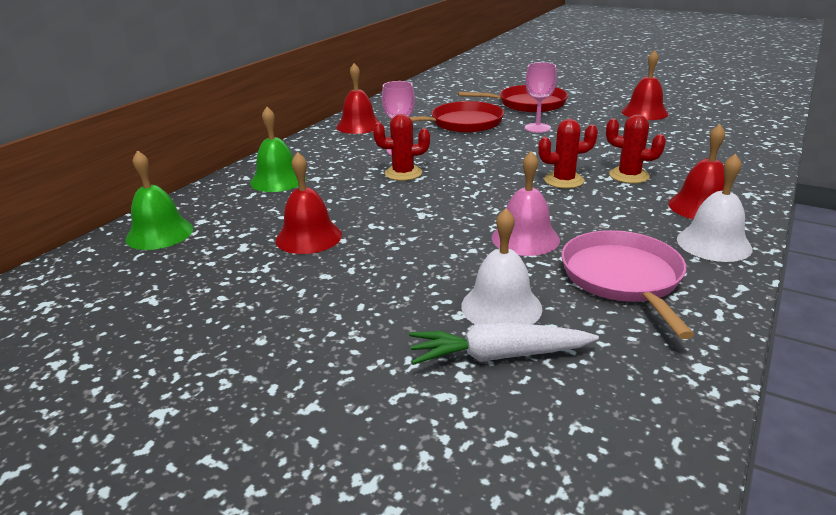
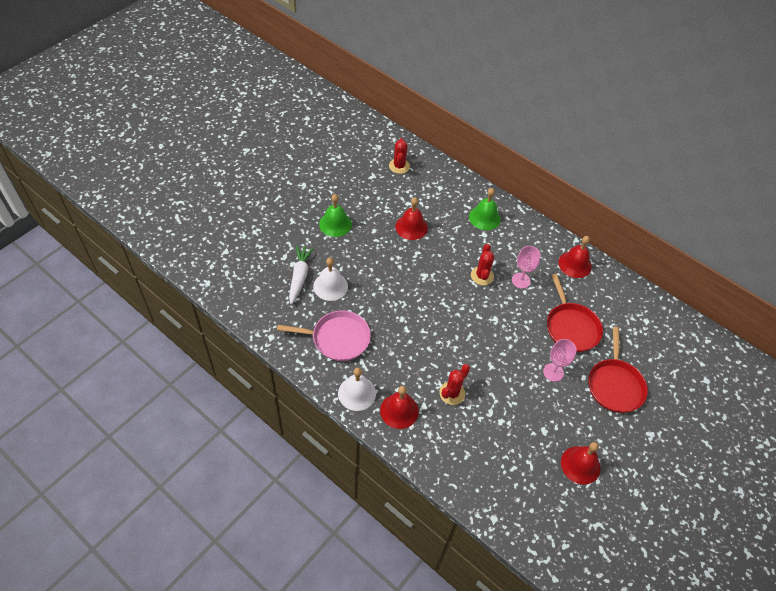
camera: 95 degrees right, 25 degrees up
(159, 233) = (430, 174): green bell -> green bell (335, 224)
(525, 238) = (386, 312): pink bell -> none
(564, 180) = (452, 354): red cactus -> red cactus (399, 166)

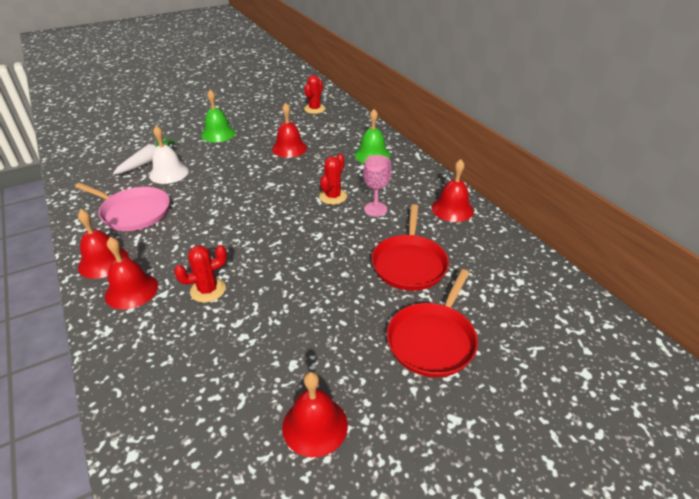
camera: 25 degrees right, 15 degrees down
(357, 393) = (103, 262): white bell -> red bell
(553, 372) = (353, 303): pink goblet -> none

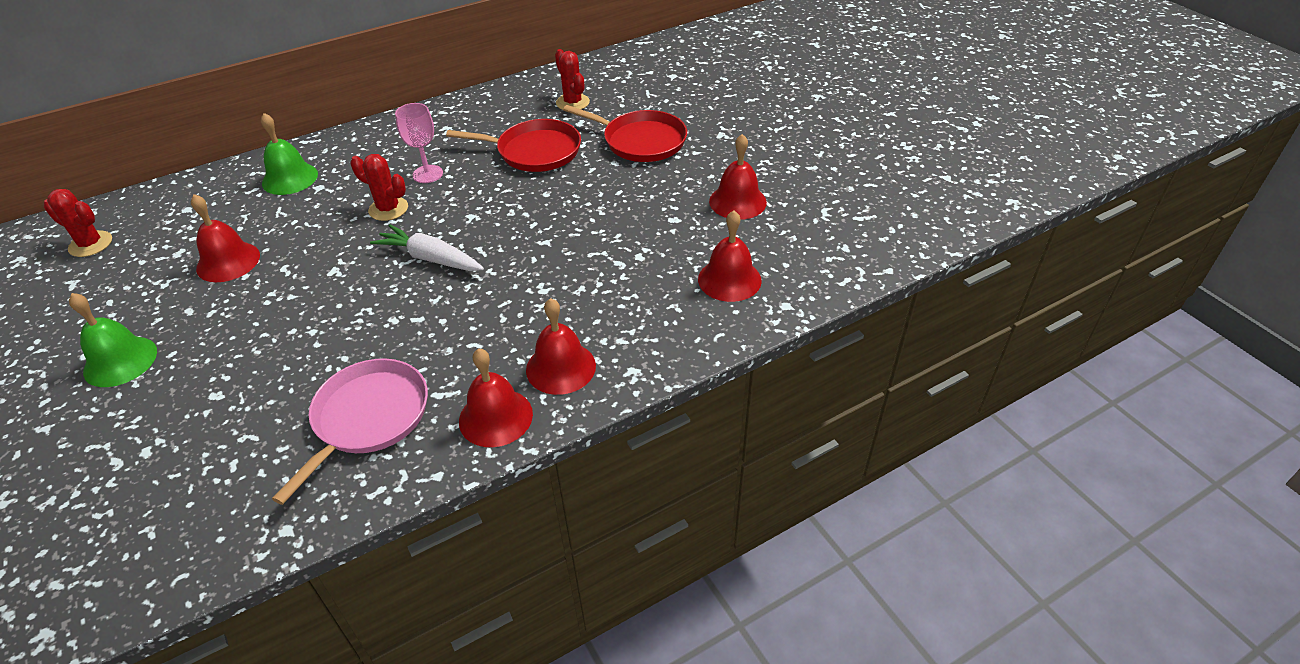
camera: 90 degrees left, 5 degrees up
(147, 161) = (186, 446): white carrot -> white carrot (430, 258)
(169, 173) = (249, 402): white bell -> none
(208, 290) = (565, 295): red cactus -> red cactus (572, 102)
(452, 209) = (442, 121): red bell -> red bell (729, 279)

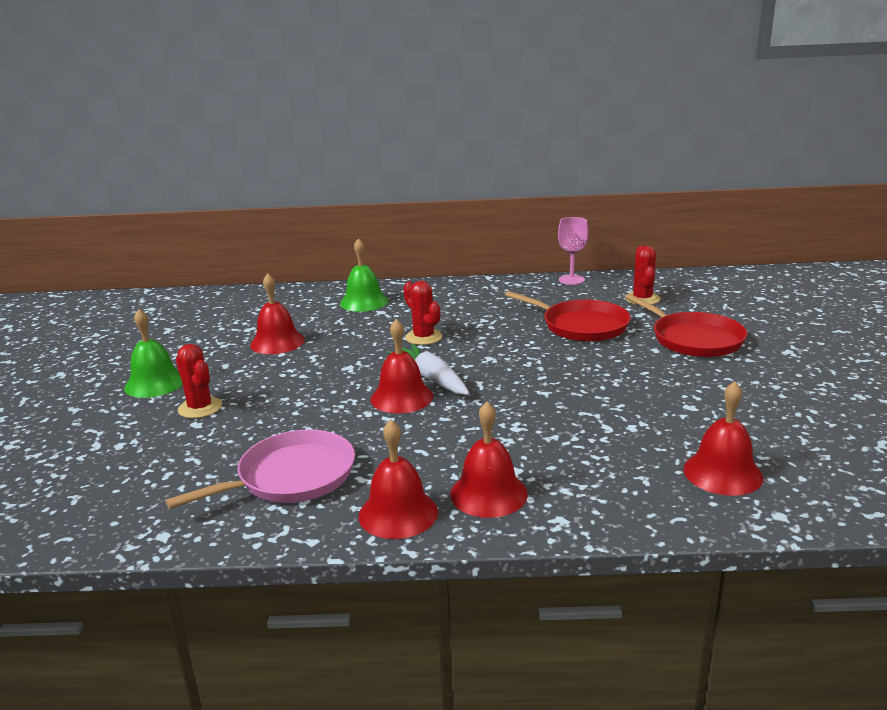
camera: 30 degrees right, 20 degrees down
(90, 244) = (199, 310): red cactus -> red cactus (200, 408)
(427, 174) = (474, 322): pink goblet -> pink goblet (571, 280)
(737, 201) = (774, 409): red bell -> red bell (401, 397)

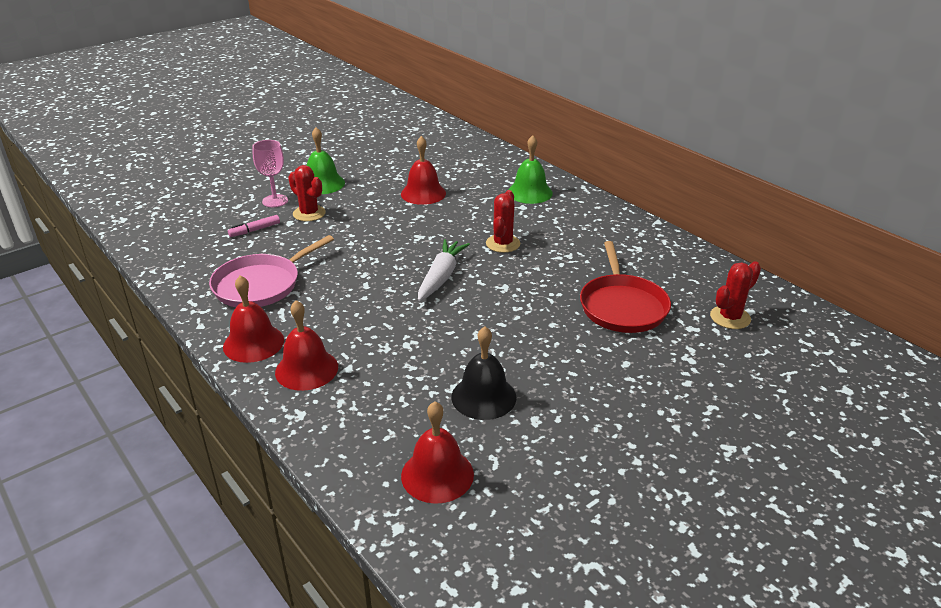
camera: 50 degrees right, 10 degrees up
(171, 449) = (255, 230): none -> pink marker
(200, 408) = (309, 213): red cactus -> red cactus turned 60 degrees counterclockwise
(291, 477) = (261, 285): pink pan -> pink pan turned 120 degrees clockwise
(401, 397) = (400, 277): red bell -> none
(571, 280) = (715, 263): pink goblet -> pink goblet (275, 201)
(636, 417) = (483, 397): none -> black bell
(693, 339) = (678, 378): red pan -> none

